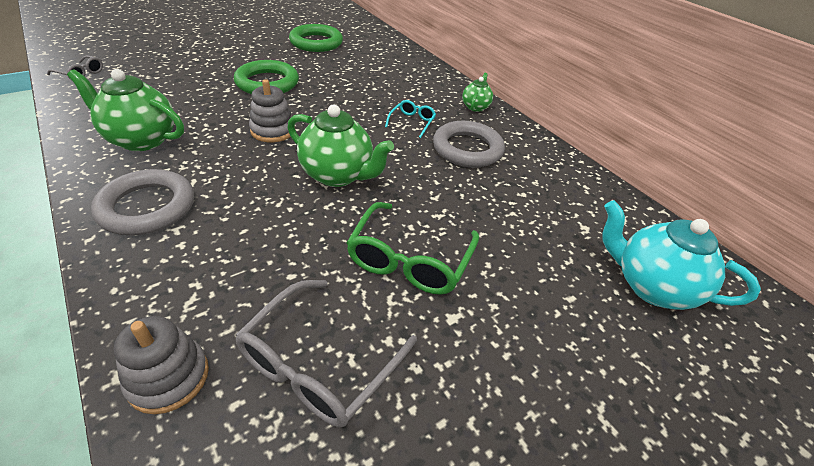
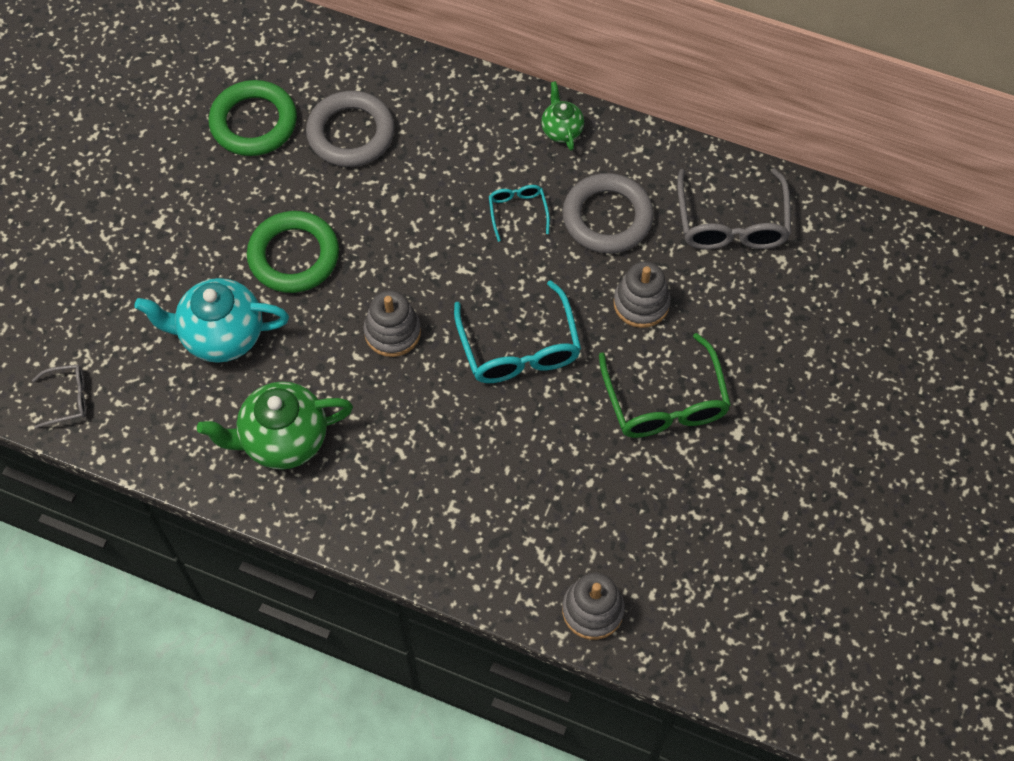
camera: 30 degrees left, 20 degrees up
(147, 207) = (400, 506): grey ring -> grey ring (351, 133)
(318, 364) = (677, 533): grey glasses -> grey glasses (731, 223)
(338, 175) = (519, 348): green teapot -> turquoise glasses
(449, 197) = (641, 303): none -> grey stacking toy
(651, 286) = (864, 295): turquoise teapot -> turquoise teapot (221, 336)

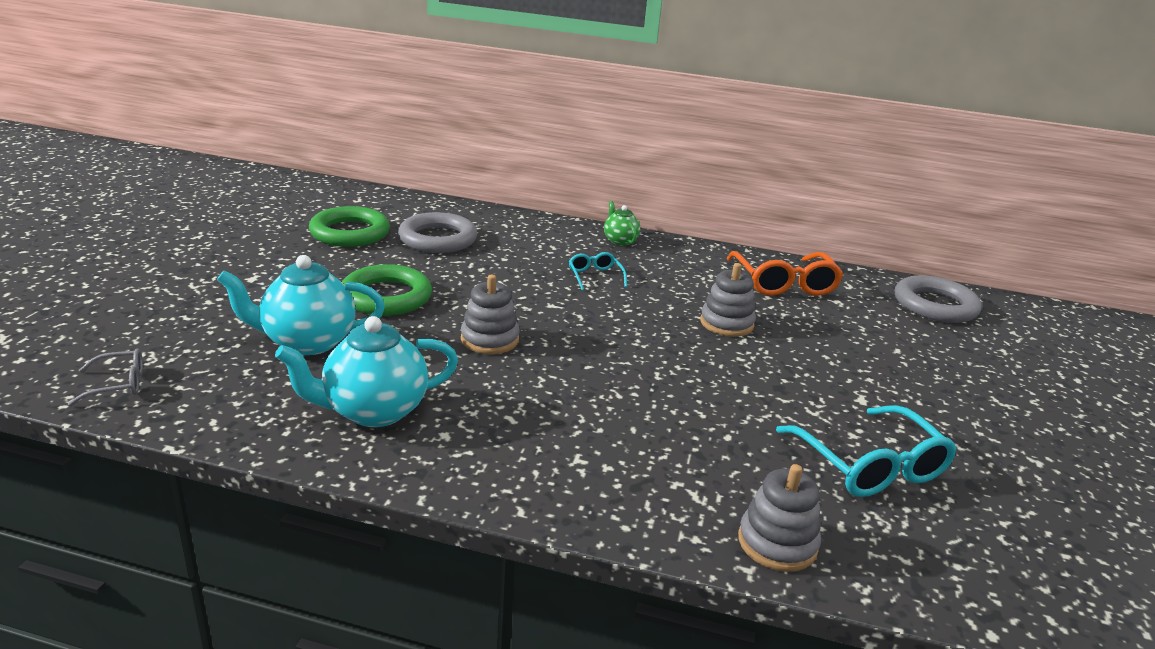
camera: 10 degrees left, 35 degrees down
(283, 440) = (373, 411): green teapot -> turquoise teapot
(519, 348) = (620, 348): turquoise glasses -> turquoise glasses (870, 466)
(607, 217) = (675, 280): grey ring -> grey ring (935, 305)
(665, 402) = (779, 380): green glasses -> none
(731, 223) = (784, 284): grey glasses -> orange glasses

